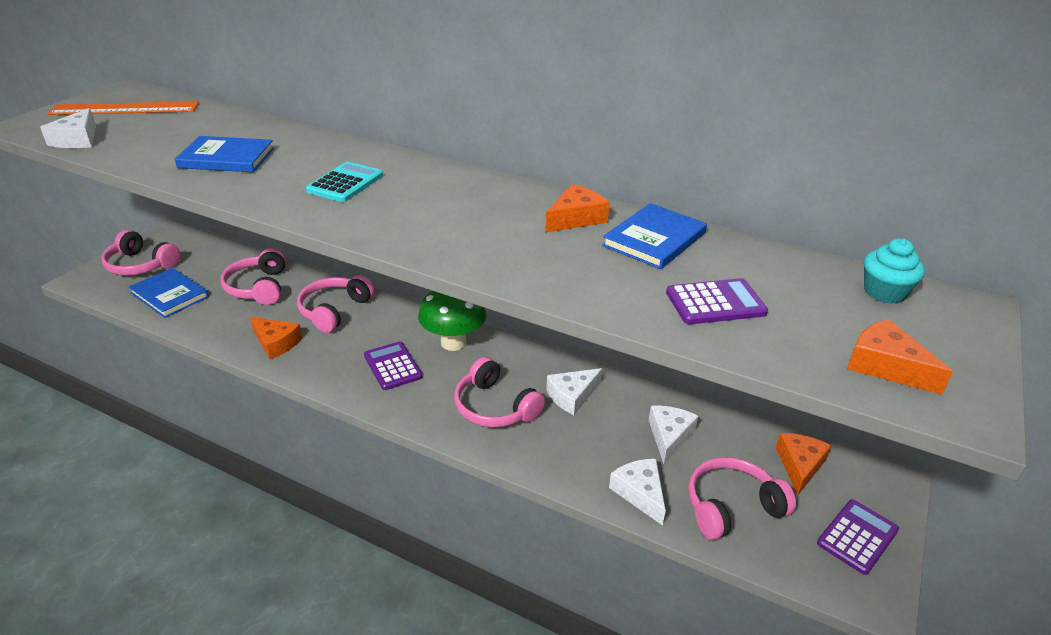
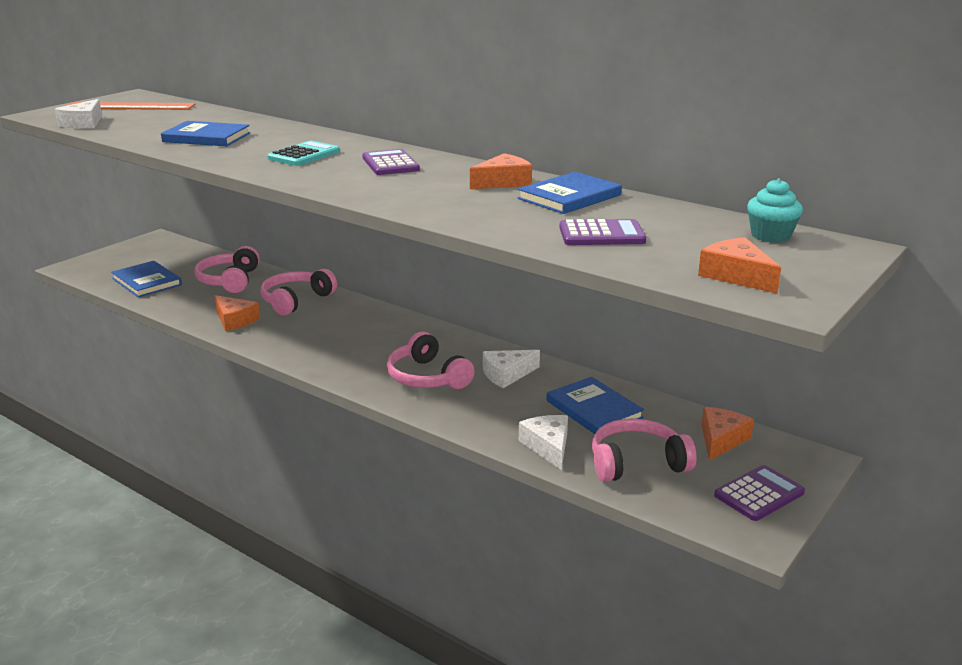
camera: 10 degrees right, 10 degrees down
(141, 265) = (126, 259): pink headphones -> none
(392, 366) = (338, 343): purple calculator -> purple calculator (390, 164)
(453, 342) = (403, 330): green mushroom -> none
(669, 436) = (594, 409): white cheese -> blue book

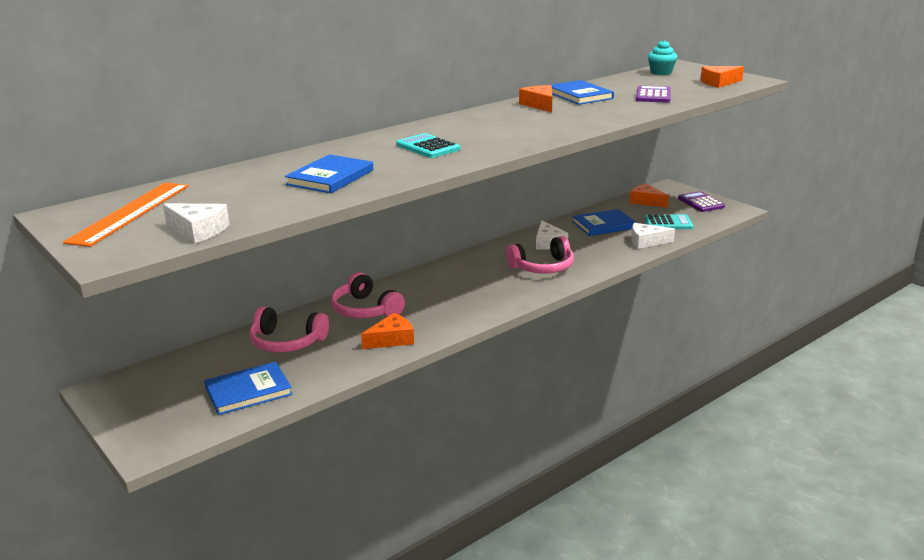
camera: 75 degrees left, 0 degrees up
(390, 164) = (474, 126): purple calculator -> none
(637, 463) = (668, 223): pink headphones -> turquoise calculator

